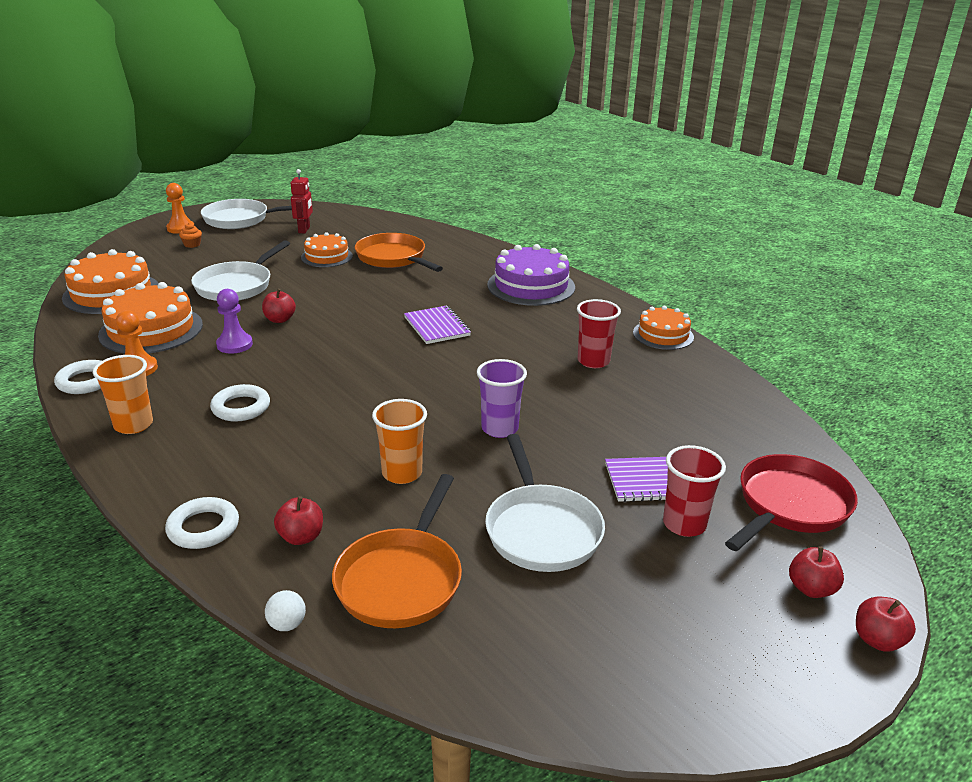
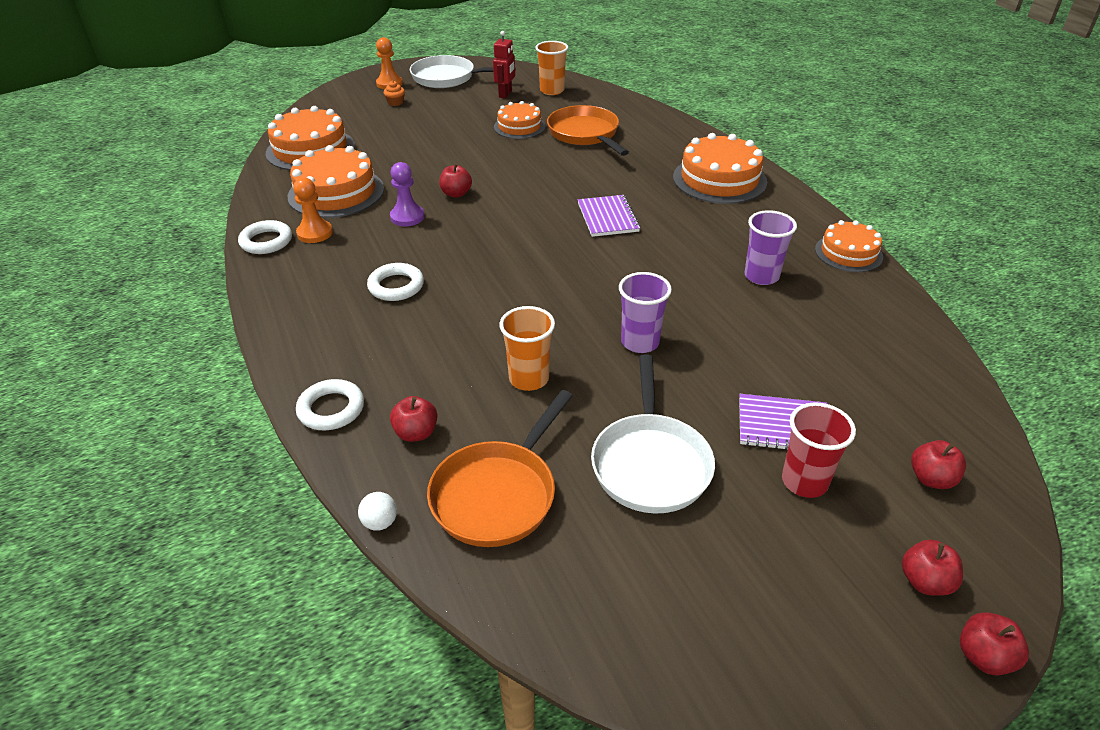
camera: 15 degrees right, 10 degrees up
(133, 425) = (296, 292): orange cup -> orange cup (552, 91)
(237, 285) = (425, 152): white pan -> none
(531, 286) = (719, 179): purple cake -> orange cake
(593, 361) = (761, 276): red cup -> purple cup
(789, 505) = (931, 479): red pan -> red apple

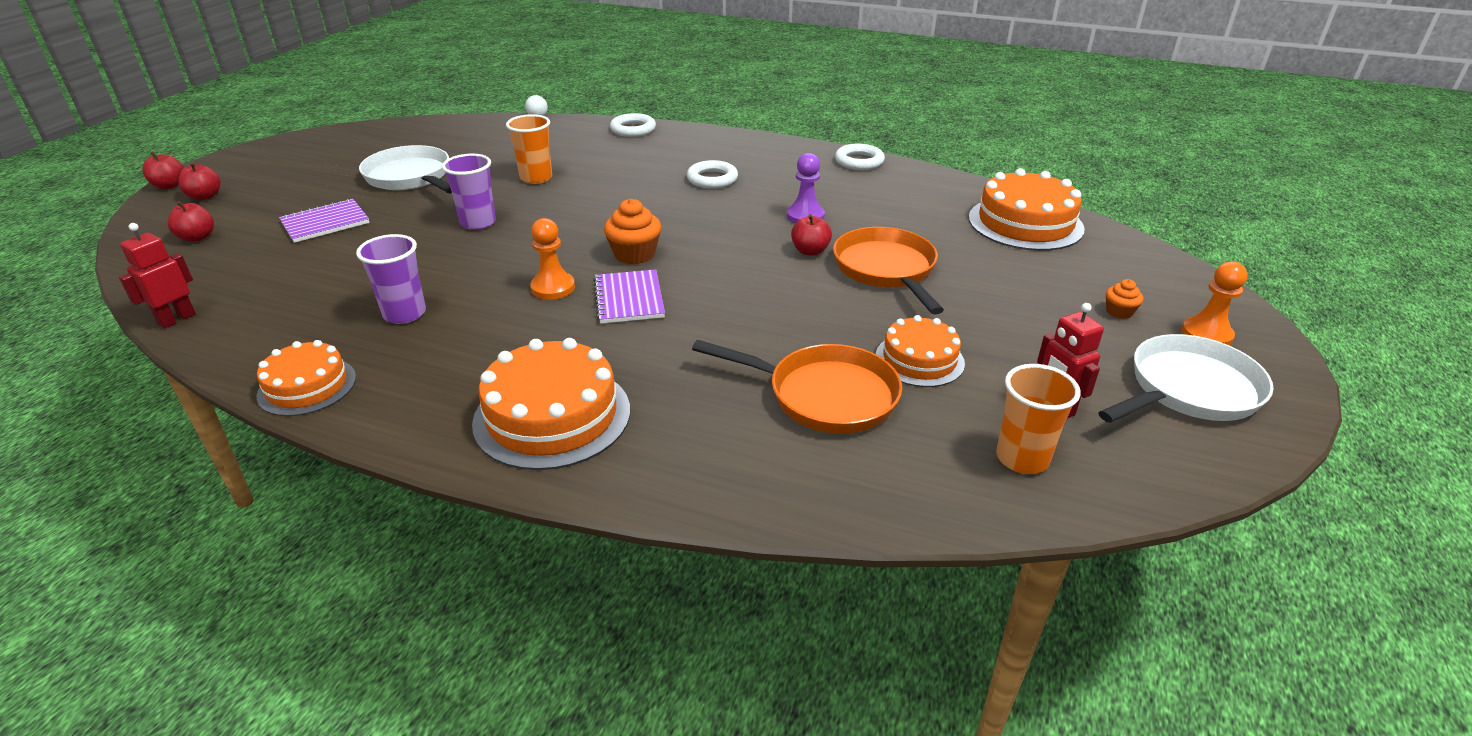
camera: 135 degrees right, 5 degrees down
(315, 233) = (842, 178): orange pawn -> orange pawn (553, 288)
(336, 192) = (904, 205): orange cake -> none
(416, 433) = (569, 139): red apple -> none
(498, 494) = (490, 141): orange pan -> orange pan (886, 270)
(561, 246) = (634, 254): none -> orange cupcake
(608, 217) = (629, 298): purple notebook -> purple notebook turned 45 degrees clockwise
(804, 481) = (298, 205): red cup -> none
(944, 357) = (177, 319): none -> red robot

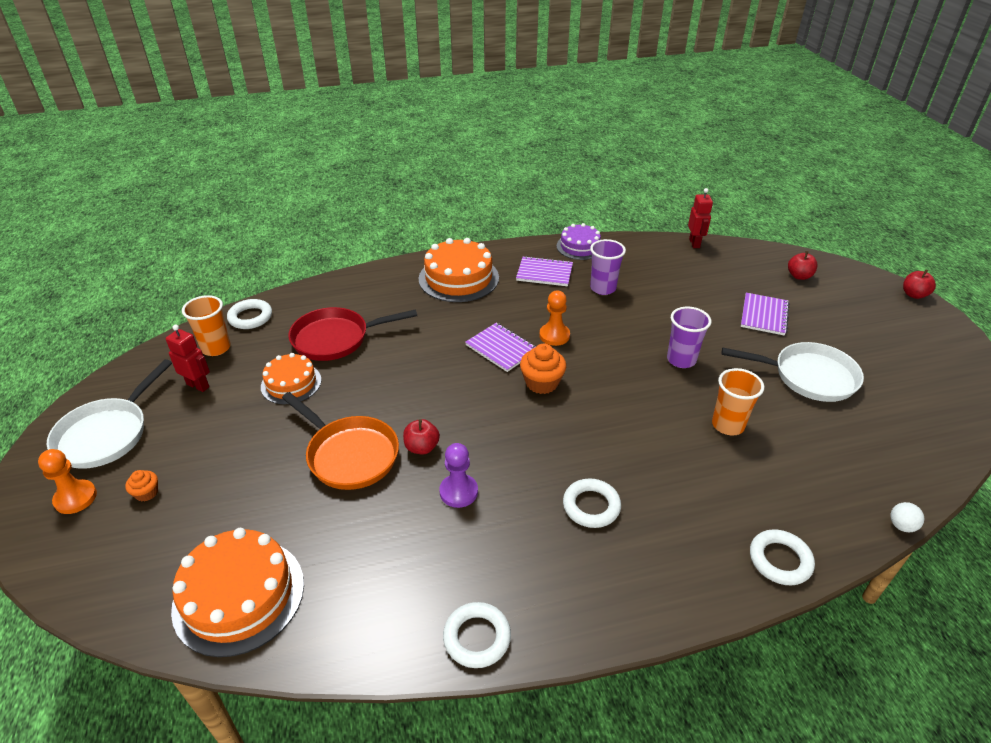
camera: 145 degrees right, 5 degrees up
(205, 196) = (873, 298): red apple -> none
(307, 386) = (579, 247): orange cake -> purple cake
(429, 367) = (544, 273): none -> purple notebook
(824, 395) = (335, 339): orange pan -> red pan
(948, 496) = (250, 317): none -> white ring

